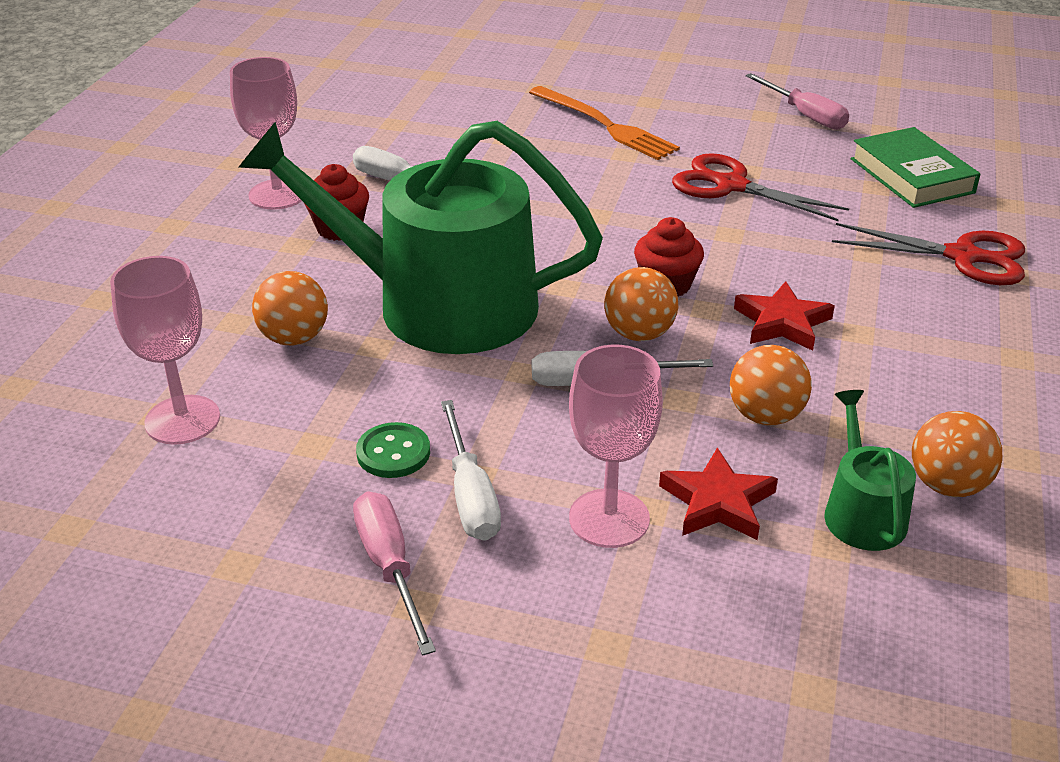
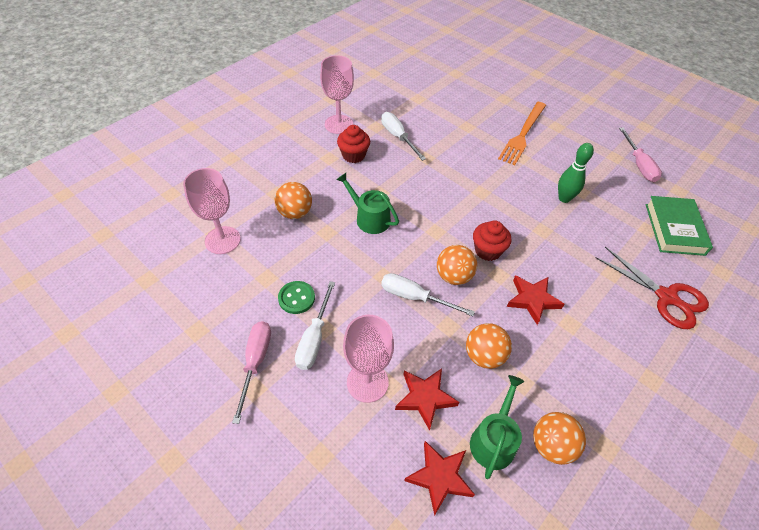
camera: 25 degrees right, 15 degrees up
(436, 304) = (369, 218): green watering can -> green watering can, size x0.42
(605, 125) = (523, 134): orange fork -> orange fork turned 45 degrees clockwise
(730, 185) = (564, 198): red scissors -> green bowling pin
(819, 591) = (439, 477): none -> red star

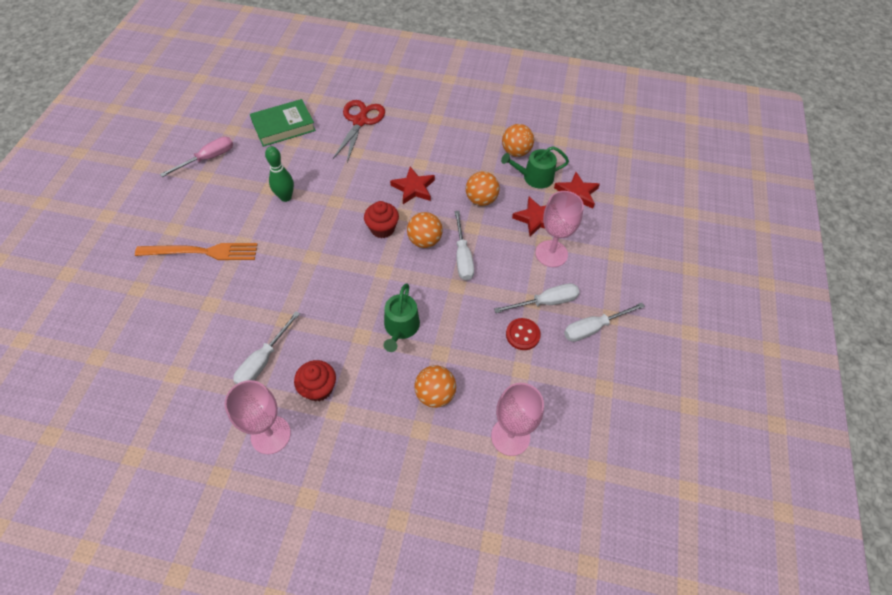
camera: 120 degrees left, 5 degrees up
(255, 362) = (593, 328): pink screwdriver -> white screwdriver
(296, 298) = (522, 335): green button -> red button

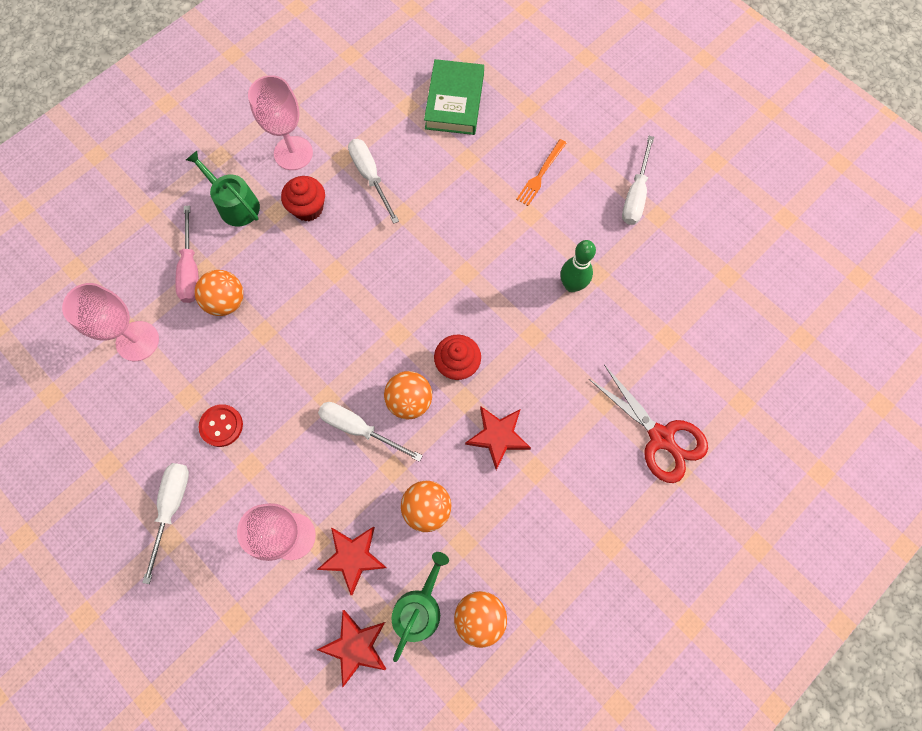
camera: 125 degrees right, 15 degrees up
(202, 252) = (540, 174): orange fork -> orange fork, size x0.59
(208, 159) = (686, 230): pink screwdriver -> pink screwdriver (191, 269)
(284, 126) = (702, 337): green book -> green book (454, 101)
(400, 327) = (318, 311): green watering can -> green watering can (235, 204)
(546, 302) = (238, 479): white screwdriver -> white screwdriver (635, 195)

